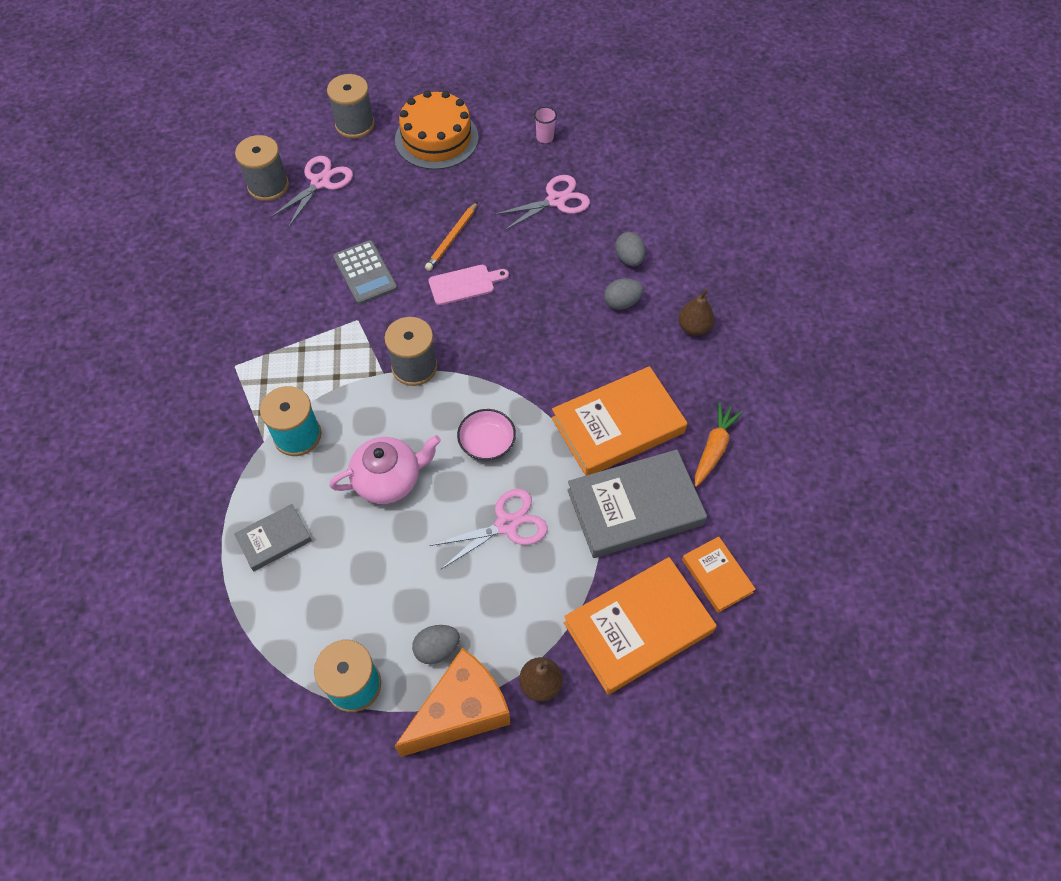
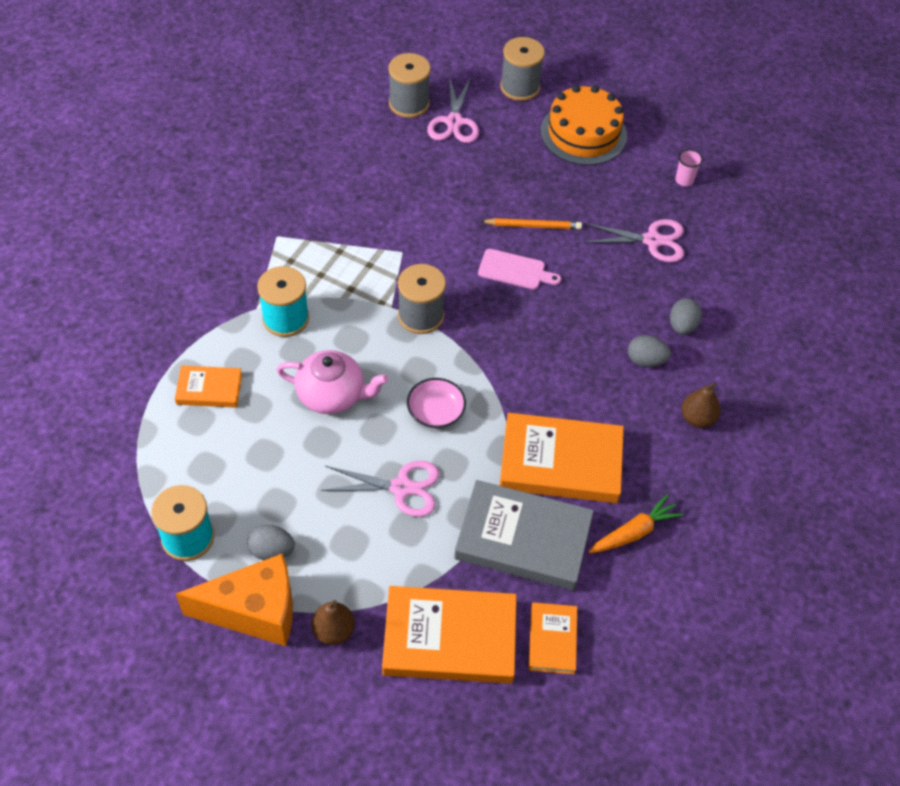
camera: 30 degrees right, 5 degrees down
(274, 539) = (209, 389): grey book -> orange book
(320, 182) = (454, 122): pink scissors -> pink scissors turned 120 degrees clockwise
(365, 273) = (437, 216): grey calculator -> none
(452, 238) = (533, 226): orange pencil -> orange pencil turned 150 degrees counterclockwise

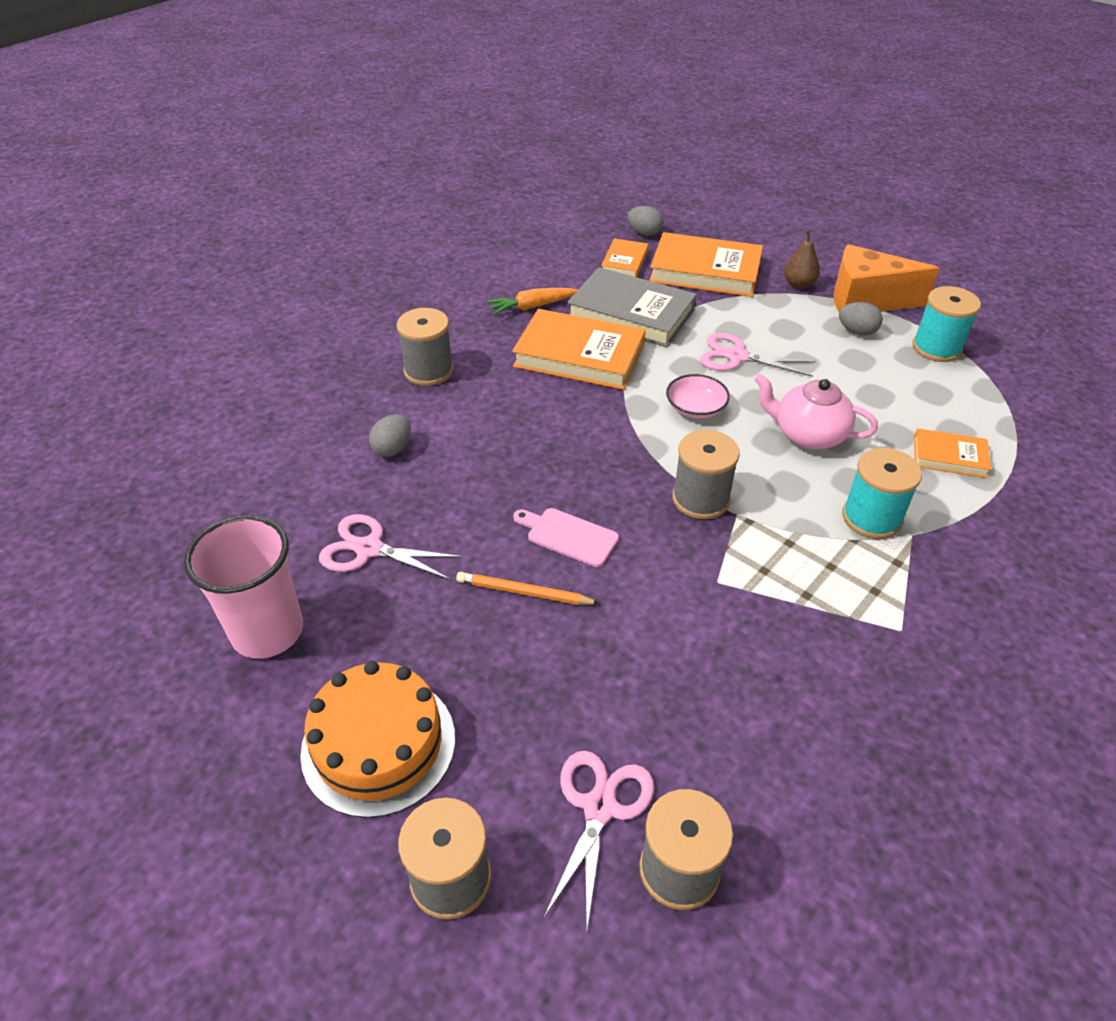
camera: 165 degrees left, 10 degrees down
(645, 360) = (453, 422): grey egg -> grey egg (644, 233)
(684, 180) = (267, 631): pink cup -> pink cup, size x2.48
(697, 418) = (428, 371): brown pear -> grey spool

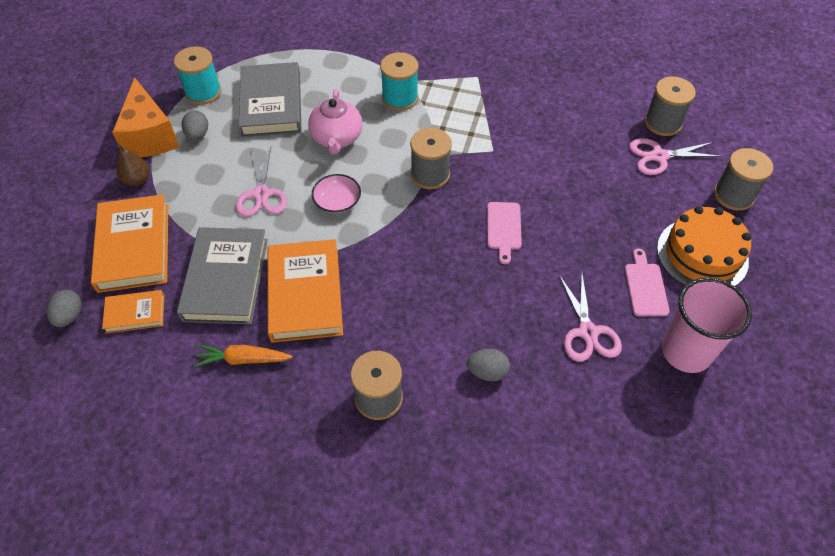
camera: 115 degrees left, 10 degrees up
(381, 640) = (645, 287): none -> pink cutting board
(524, 592) = (562, 233): orange pencil -> none
(532, 307) = (243, 359): orange carrot -> orange carrot turned 135 degrees clockwise
(896, 396) = (271, 104): none -> grey book
(949, 457) = (325, 74): orange book -> none

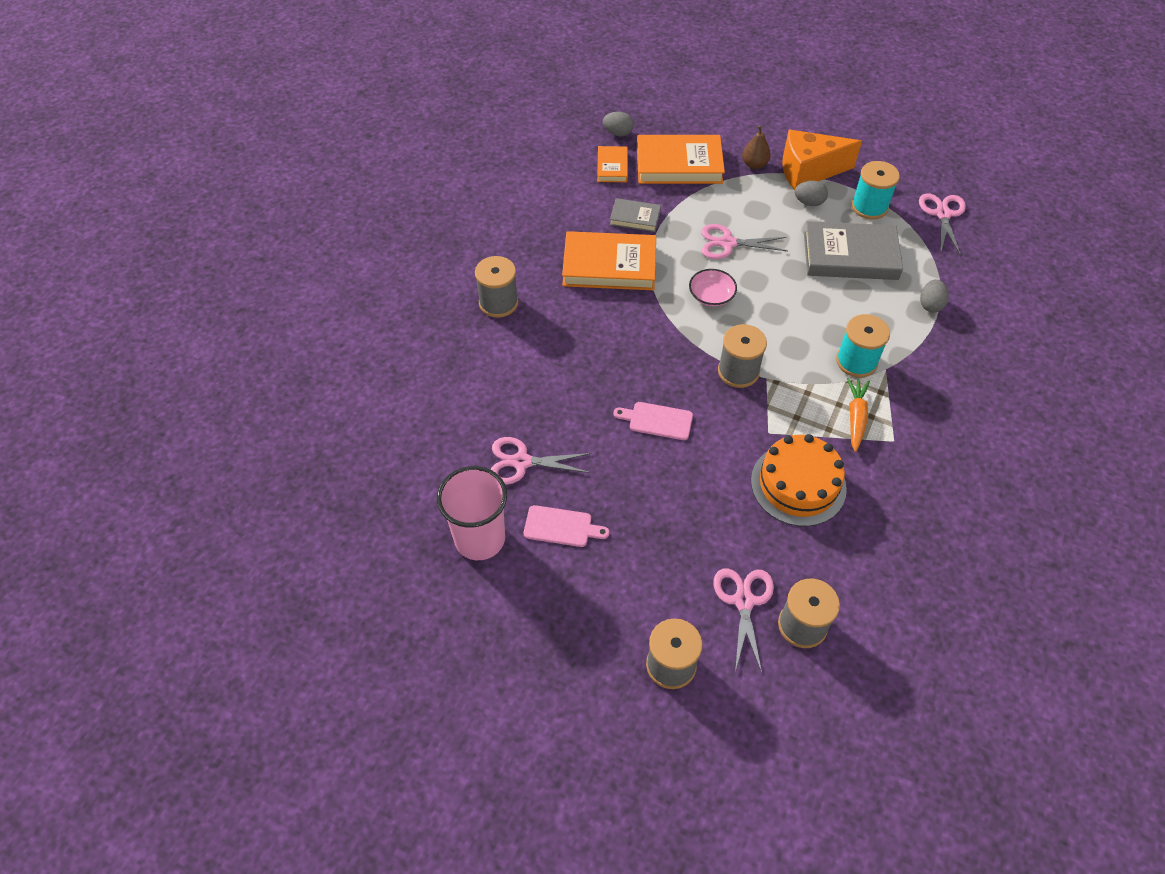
camera: 100 degrees right, 0 degrees up
(212, 46) = (942, 214): none -> pink scissors
(226, 279) = (635, 218): grey book -> grey book, size x0.53
(243, 359) = (555, 226): orange carrot -> orange carrot (856, 417)
(336, 138) = (797, 302): pink teapot -> none
(487, 372) = (501, 377): grey egg -> grey egg (930, 305)
(702, 254) = (591, 596): orange cake -> orange cake (798, 484)

